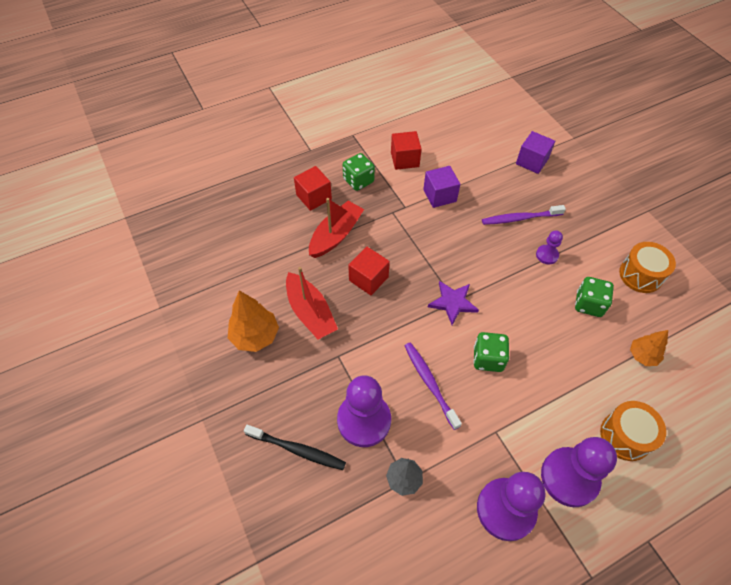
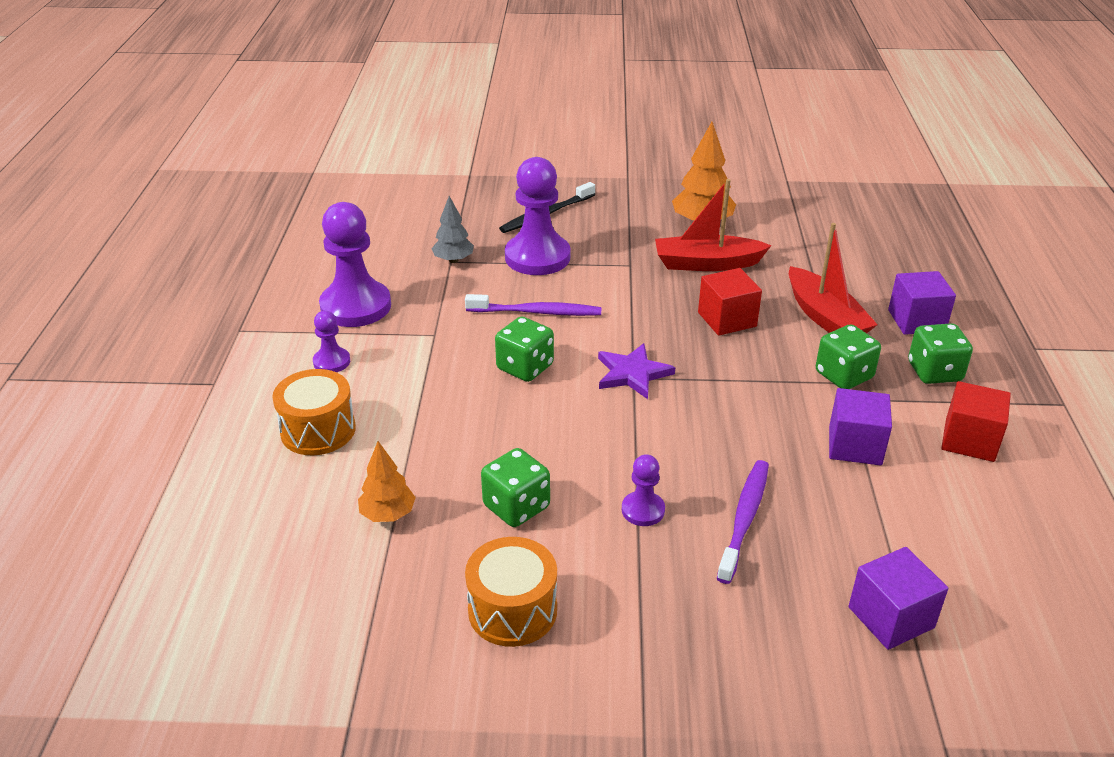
camera: 120 degrees right, 20 degrees down
(314, 197) = (916, 321): red cube -> purple cube
(387, 213) = (843, 375): none -> green dice
(569, 477) = (331, 362): purple pawn -> purple pawn, size x0.49

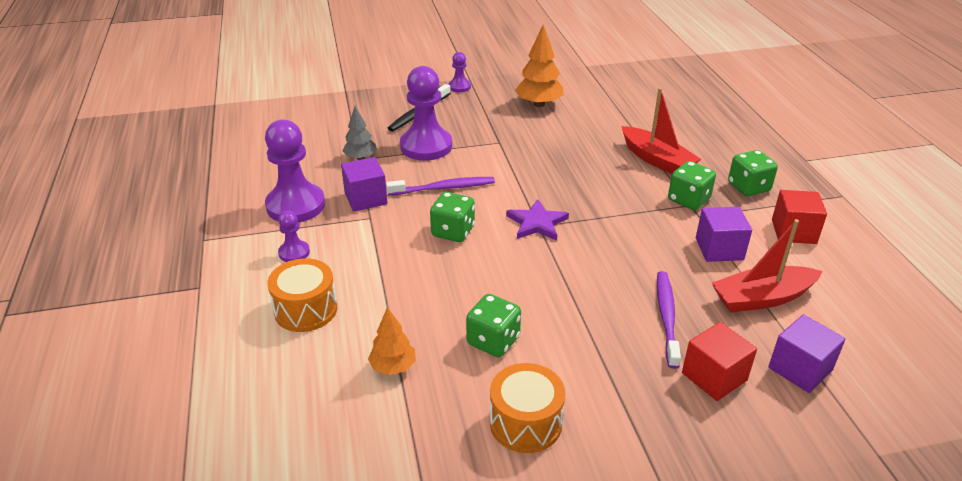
camera: 15 degrees left, 0 degrees up
(643, 510) = (590, 325): purple pawn -> purple pawn (459, 87)
(706, 264) = (555, 133): red boat -> red boat (762, 298)
(727, 319) = (588, 172): red cube -> red cube (714, 376)
(916, 321) = (720, 153): purple cube -> purple cube (366, 198)

